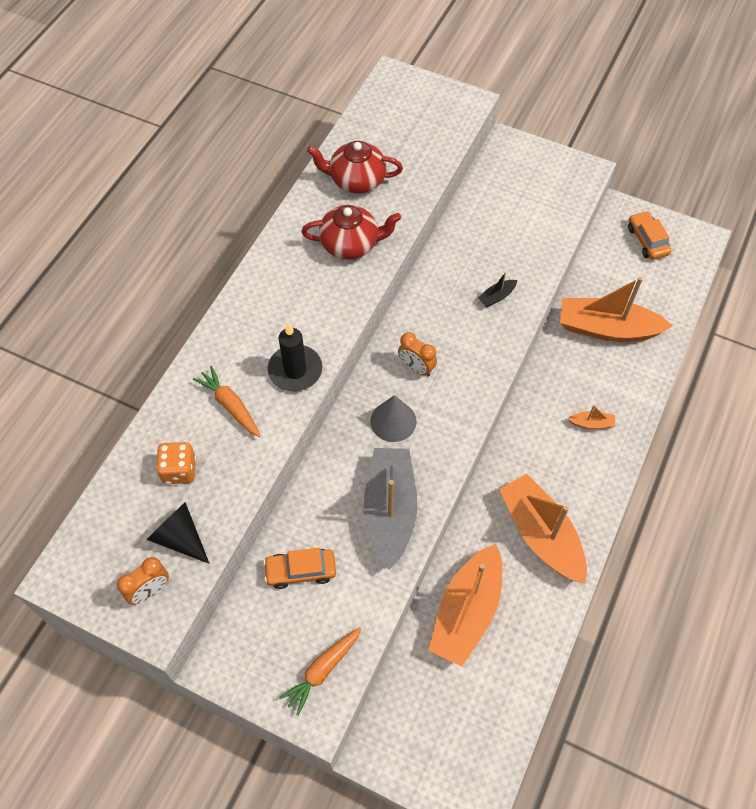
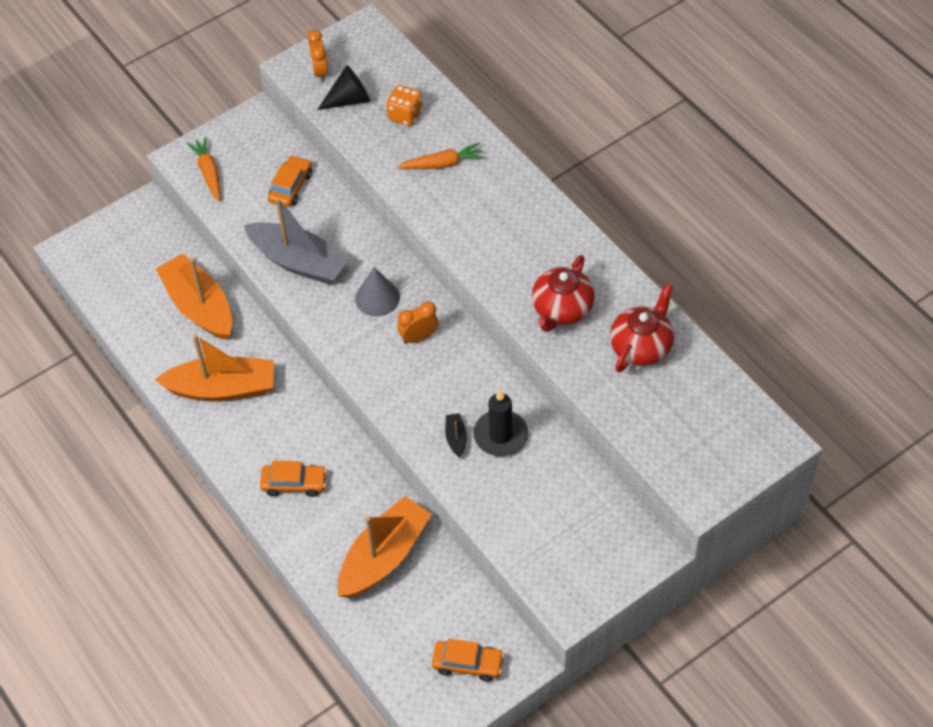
camera: 120 degrees right, 5 degrees down
(295, 370) = (448, 217): black candle -> black candle (500, 435)
(591, 423) = (294, 484): orange boat -> orange car

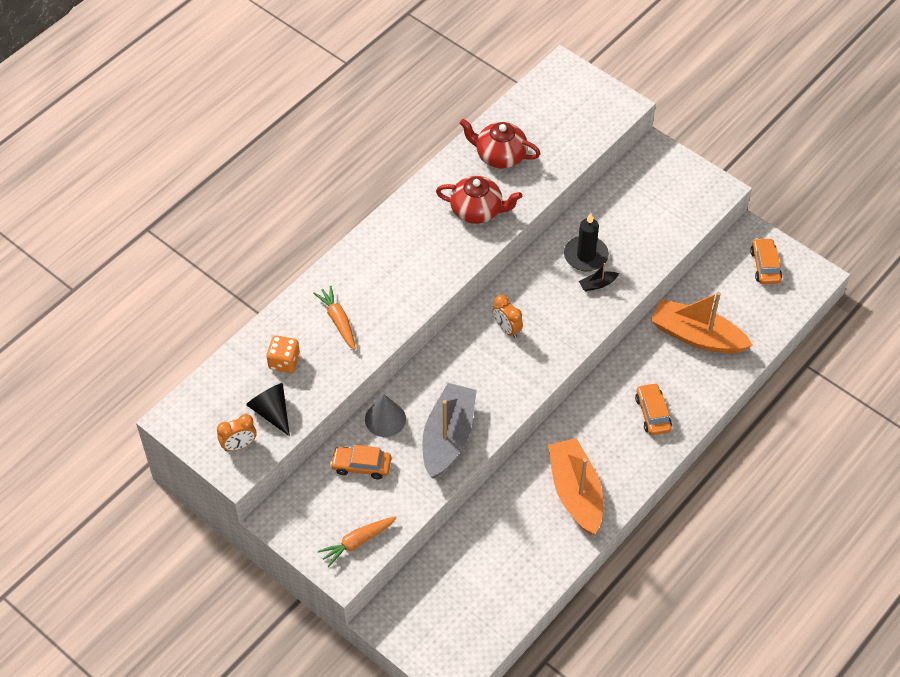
camera: 105 degrees left, 0 degrees up
(199, 306) = (492, 536): orange boat -> none
(377, 298) = (473, 367): grey cone -> grey cone (385, 419)

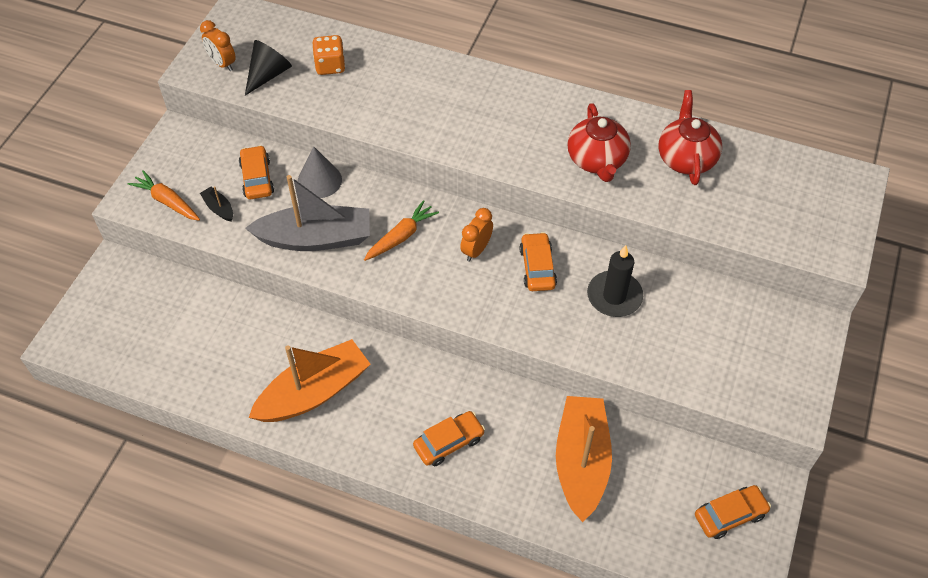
camera: 70 degrees right, 0 degrees up
(338, 321) = (396, 90): orange carrot -> orange carrot (401, 236)
(540, 294) = (537, 267): none -> orange car
(597, 284) = (579, 319): black boat -> black boat (219, 208)

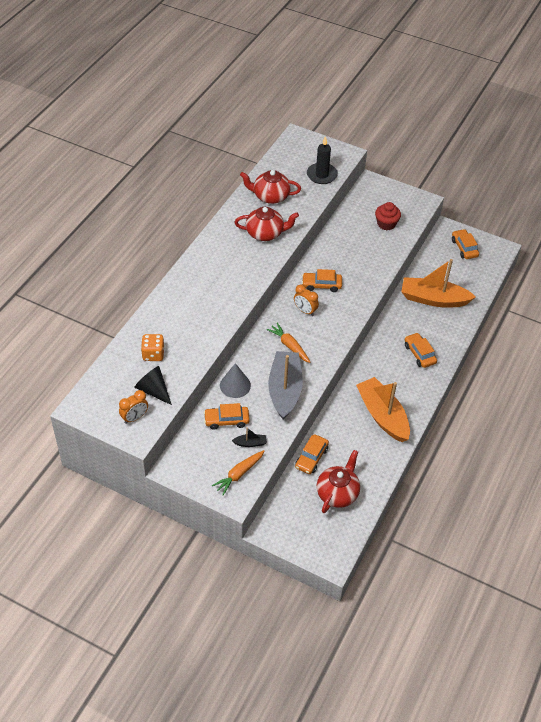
camera: 85 degrees left, 5 degrees down
(170, 341) = (337, 493): none -> red teapot
(219, 208) = (250, 443): black boat -> black boat turned 150 degrees counterclockwise
(231, 304) = (311, 458): none -> orange car
(614, 296) = (345, 255): black candle -> black candle (322, 175)
(712, 353) = (386, 224): none -> red cupcake

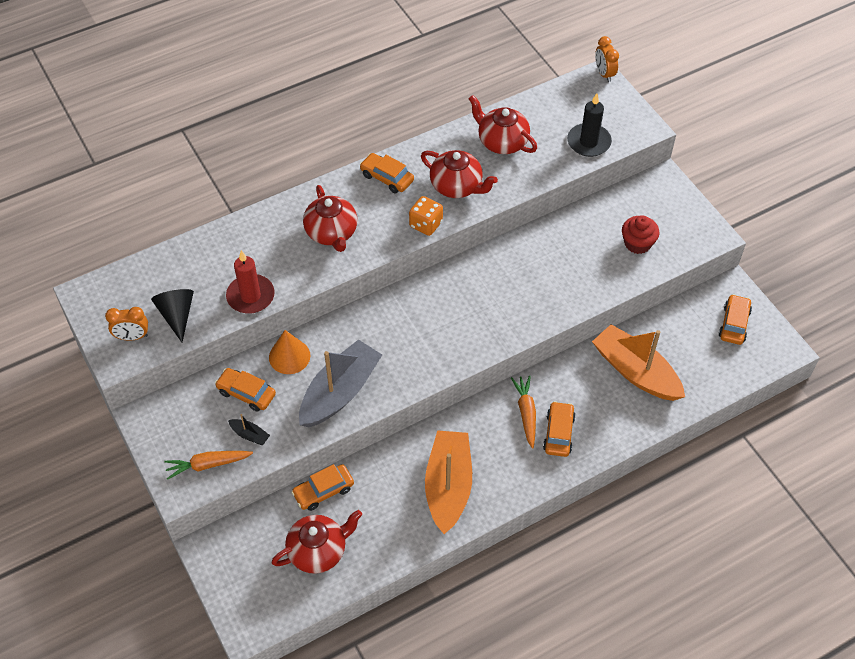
camera: 35 degrees right, 5 degrees up
(153, 354) = (211, 273): orange dice -> orange dice (426, 224)
(192, 356) = (250, 296): none -> red candle
(211, 295) = (331, 233): none -> red teapot
(235, 385) = (289, 356): grey cone -> orange cone
(289, 346) = (389, 341): orange carrot -> orange carrot (526, 413)
(305, 311) = (443, 307): orange clock -> orange clock (604, 74)
(321, 285) = (490, 284): orange car -> orange car (387, 178)

